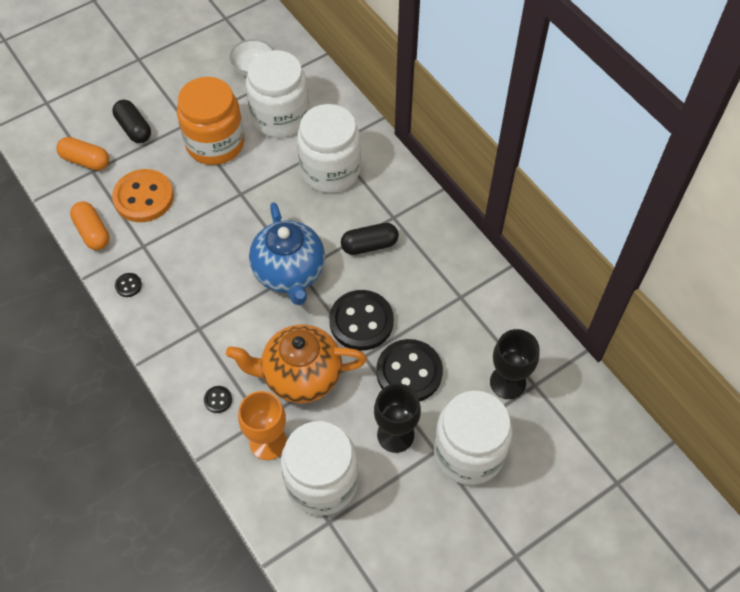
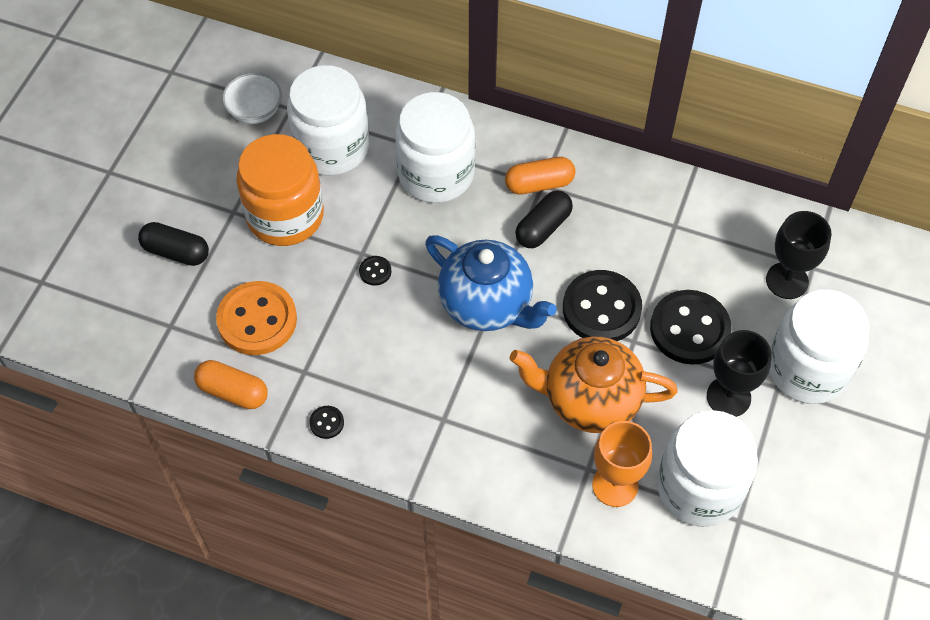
camera: 35 degrees left, 0 degrees up
(85, 161) = (152, 319): orange capsule -> orange capsule (539, 184)
(218, 400) = (528, 477): black button -> black button (375, 271)
(300, 376) = (589, 400): orange teapot -> orange teapot turned 45 degrees clockwise

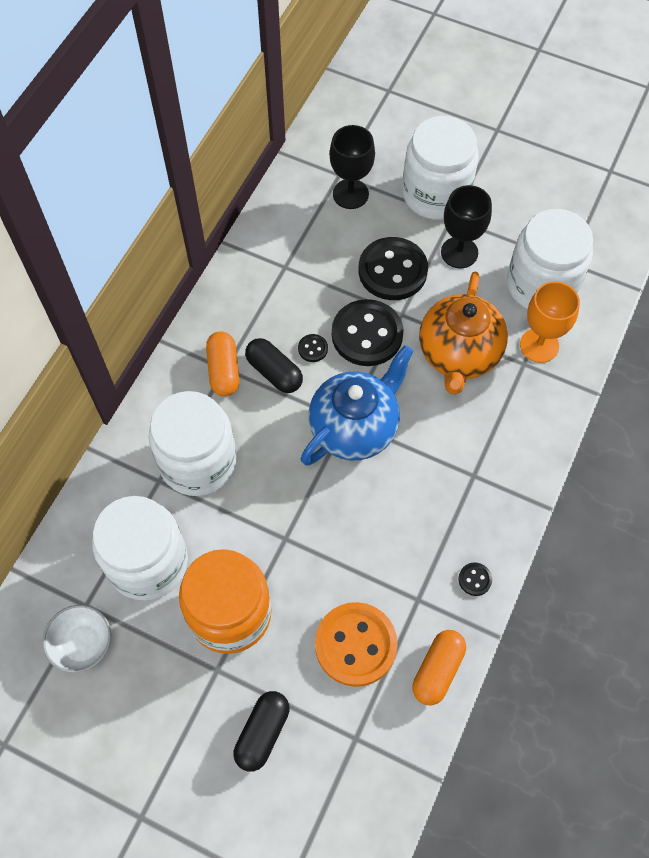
camera: 85 degrees left, 5 degrees up
(375, 271) = (308, 526): black button -> black button (313, 349)

